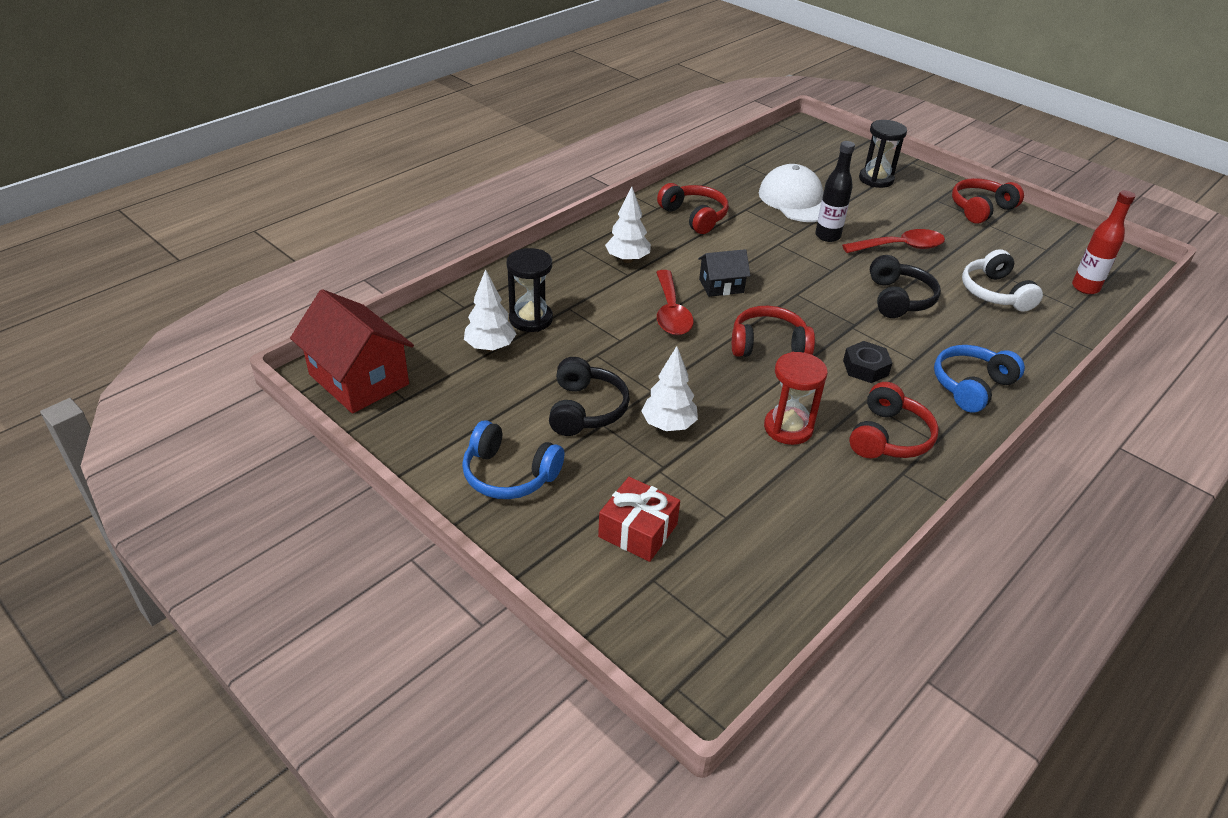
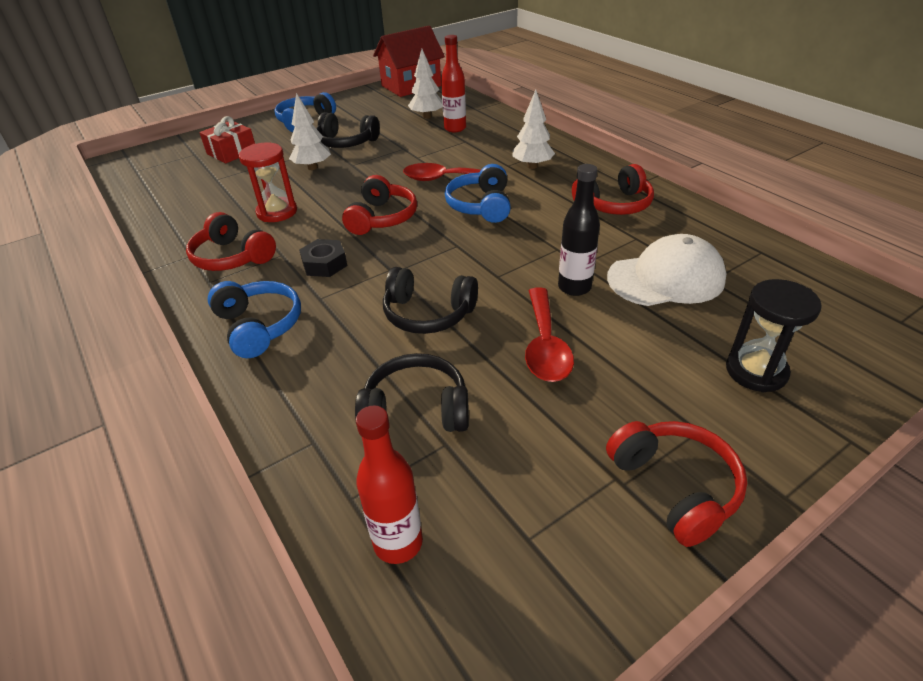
camera: 105 degrees right, 0 degrees up
(531, 319) = (455, 128): black hourglass -> red bottle
(721, 286) = (481, 206): black house -> blue headphones
(995, 293) = (416, 409): white headphones -> black headphones

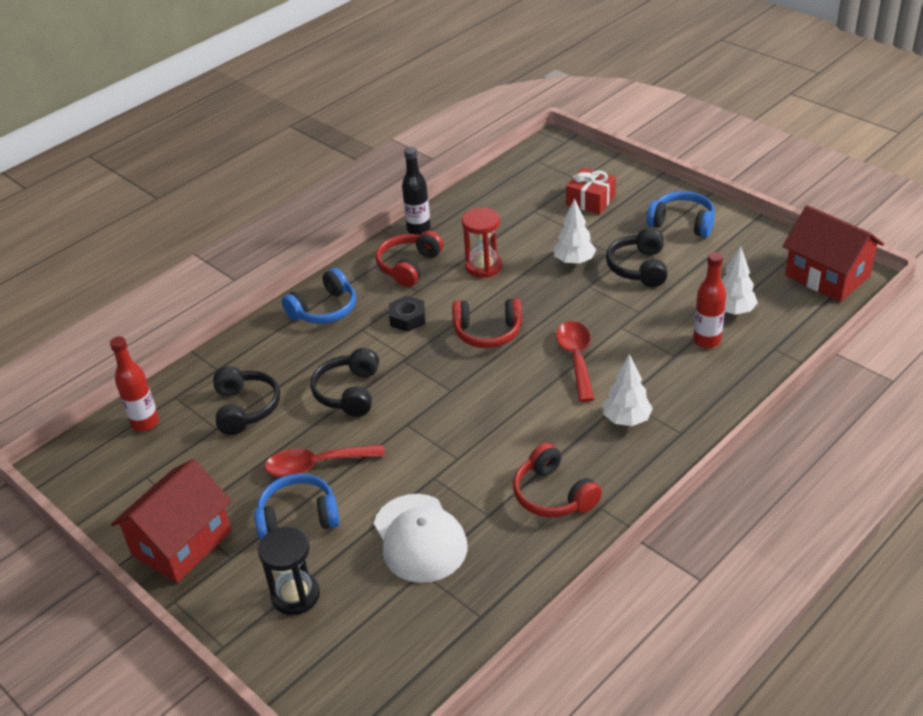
camera: 80 degrees right, 0 degrees up
(481, 206) = (526, 393): blue headphones -> blue headphones (298, 517)
(574, 287) = (396, 475): black bottle -> black bottle (418, 229)
(675, 487) = (182, 543): red headphones -> red house

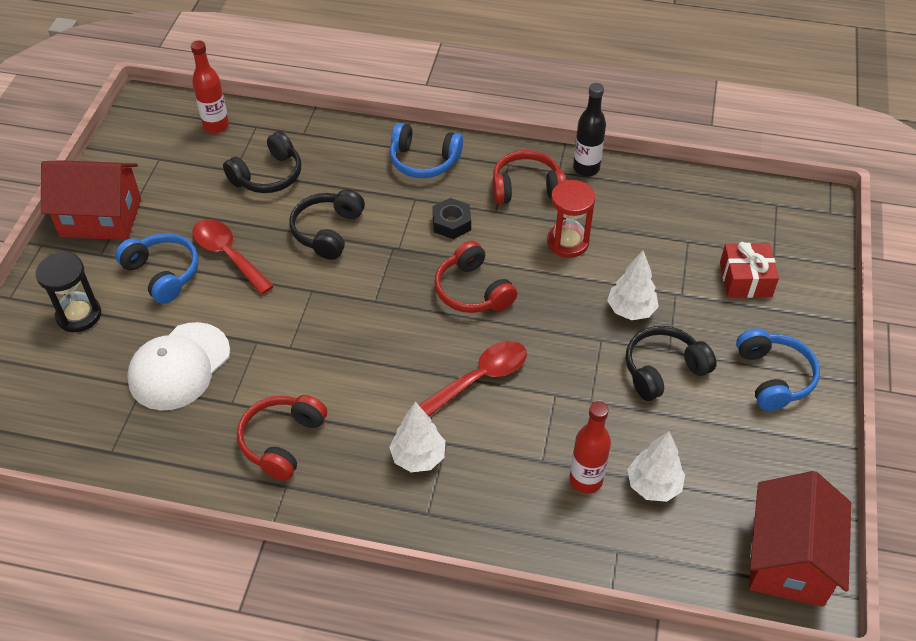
camera: 55 degrees right, 10 degrees up
(349, 392) = (327, 231): black headphones -> black headphones turned 45 degrees counterclockwise

